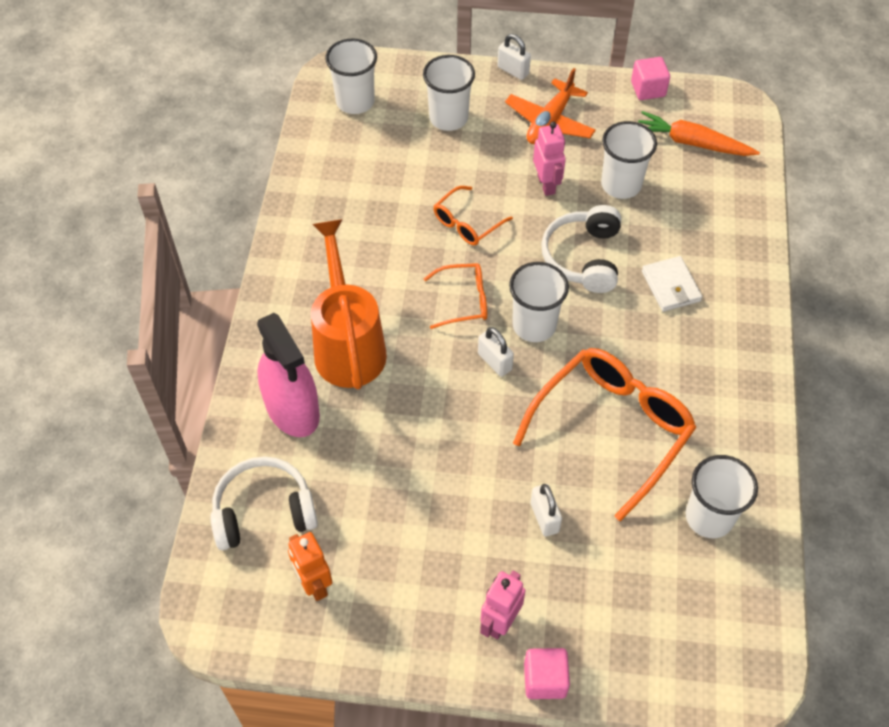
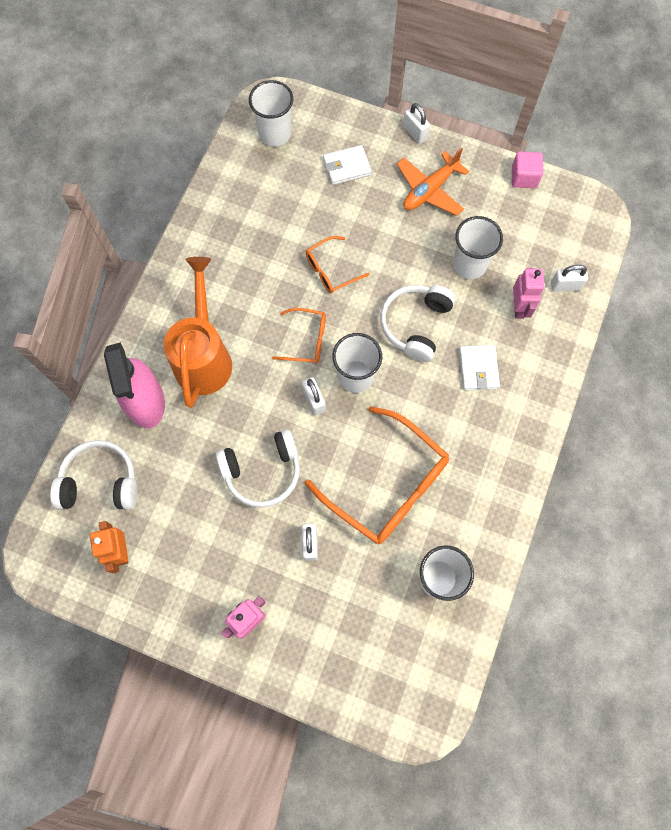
camera: 15 degrees right, 15 degrees up
(448, 118) = (347, 167): white cup -> white wallet
(460, 452) = (262, 471): none -> white headphones
(545, 679) = (267, 675): pink cube -> none
(546, 184) = (407, 249): pink robot -> pink robot (519, 307)
(611, 430) = (386, 484): orange glasses -> orange glasses turned 75 degrees clockwise
(692, 143) = (544, 238): orange carrot -> none
(734, 183) = (565, 286): none -> white padlock

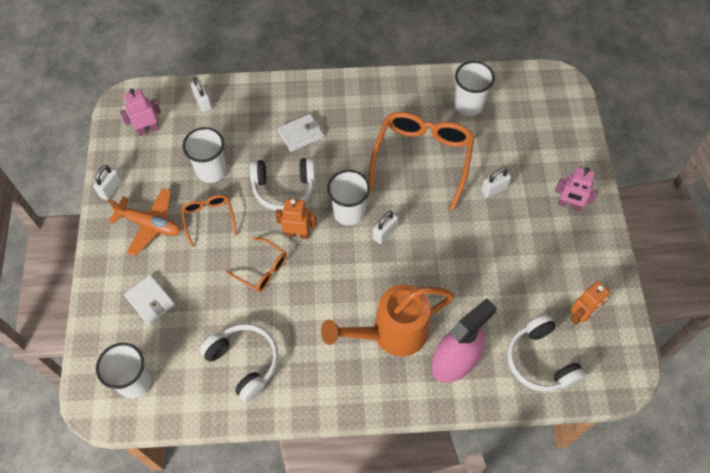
camera: 115 degrees left, 10 degrees down
(262, 471) = (460, 244): white headphones -> white headphones (244, 362)
(306, 340) = (336, 261): orange glasses -> orange glasses (209, 219)
(354, 317) = (298, 234): none -> orange robot
(415, 133) = (91, 259): white padlock -> white padlock (111, 189)
(519, 307) = (235, 125): pink robot -> pink robot (148, 129)
(524, 177) = (110, 160): pink cube -> none

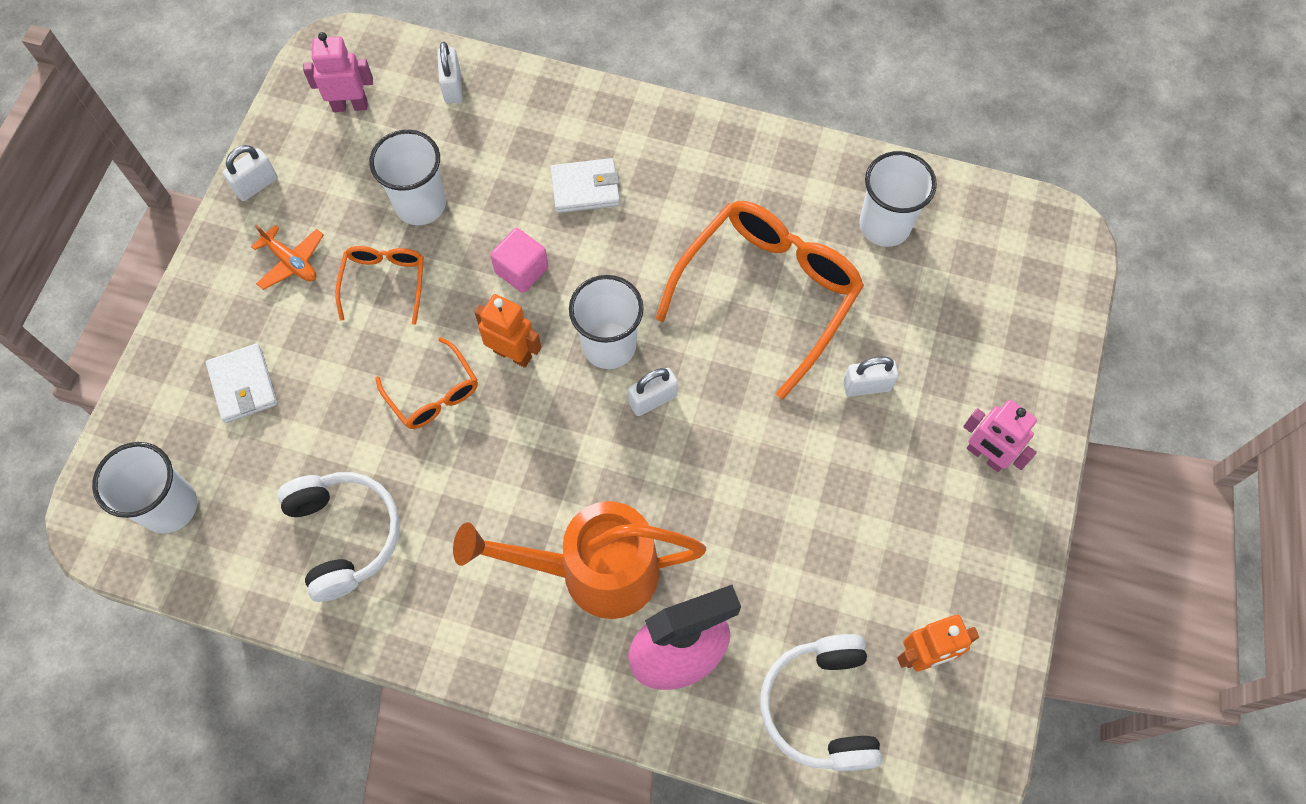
camera: 20 degrees right, 5 degrees up
(149, 224) = (291, 262): orange plane -> orange plane, size x0.63
(284, 188) = (521, 270): white headphones -> pink cube

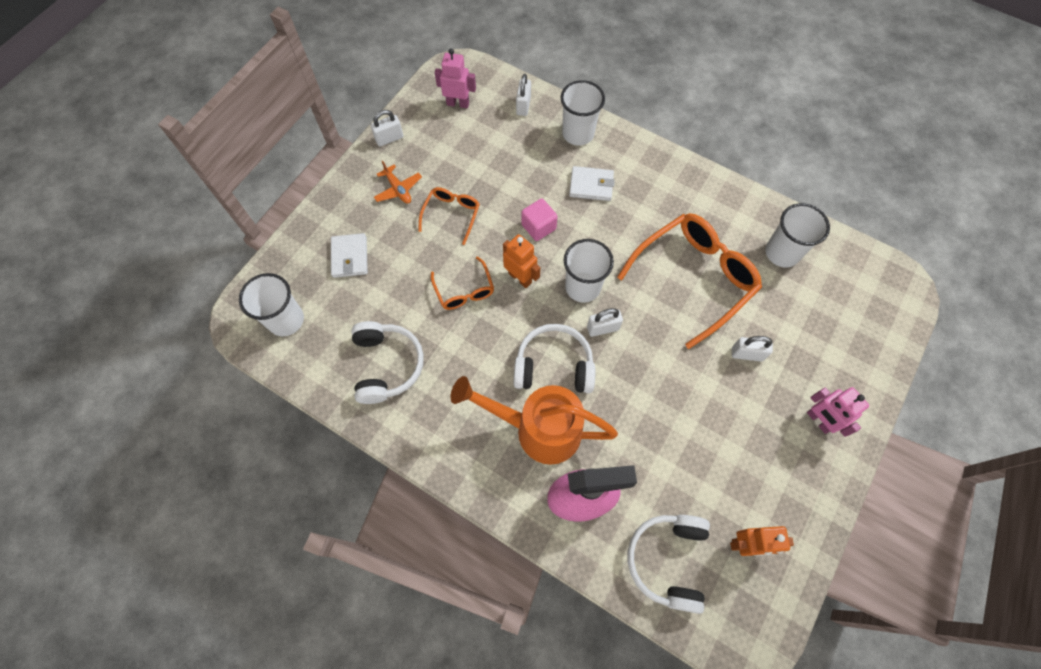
camera: 15 degrees right, 0 degrees up
(420, 204) = (485, 172): white cup -> white cup (578, 133)
(594, 473) = (554, 366): none -> white headphones

